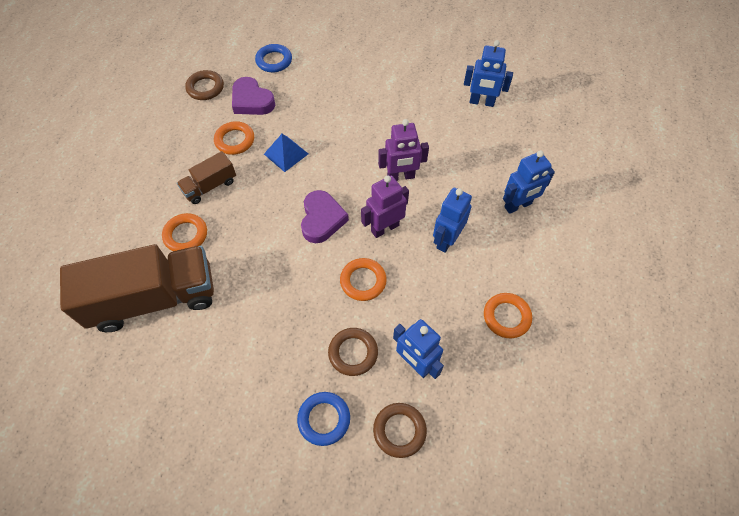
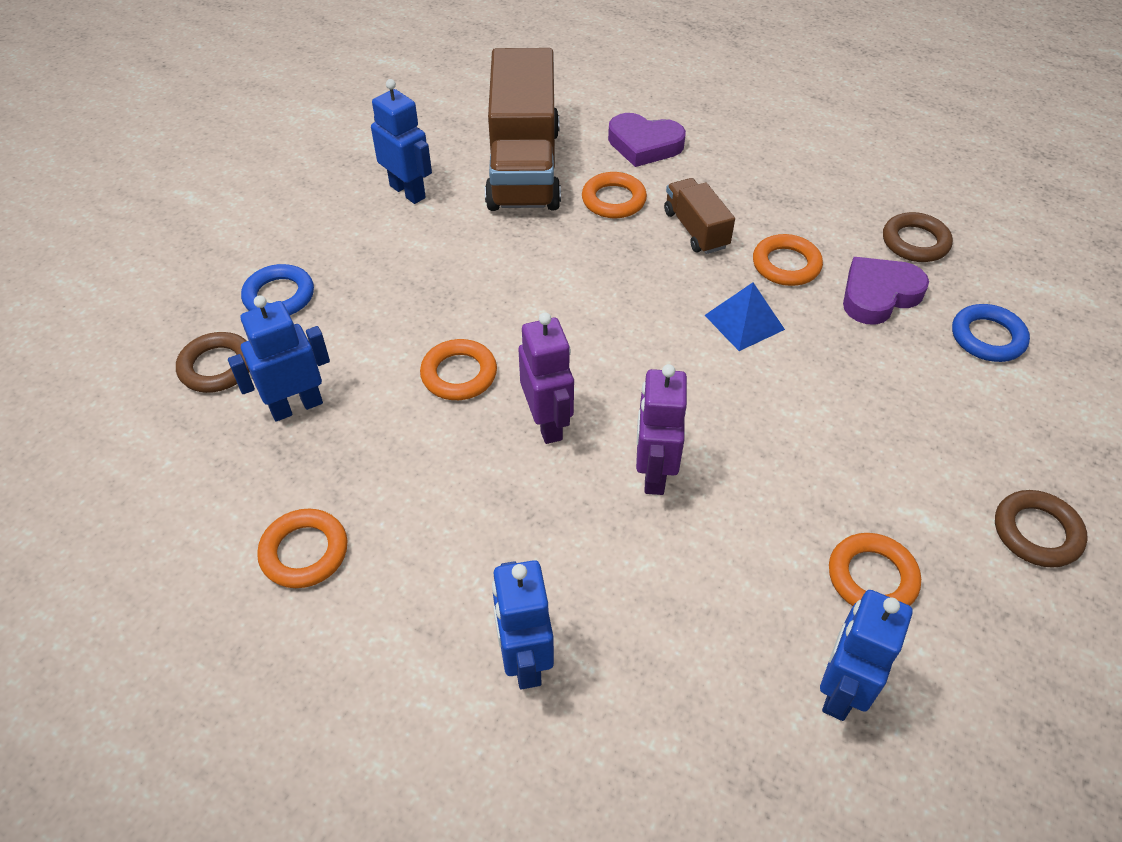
camera: 105 degrees right, 10 degrees down
(322, 219) = (593, 345): purple heart -> purple heart (644, 145)
(353, 353) = (351, 340): brown ring -> brown ring (1036, 532)
(427, 95) = (872, 577): none -> orange ring
(446, 240) = (490, 507): blue robot -> blue robot (408, 191)

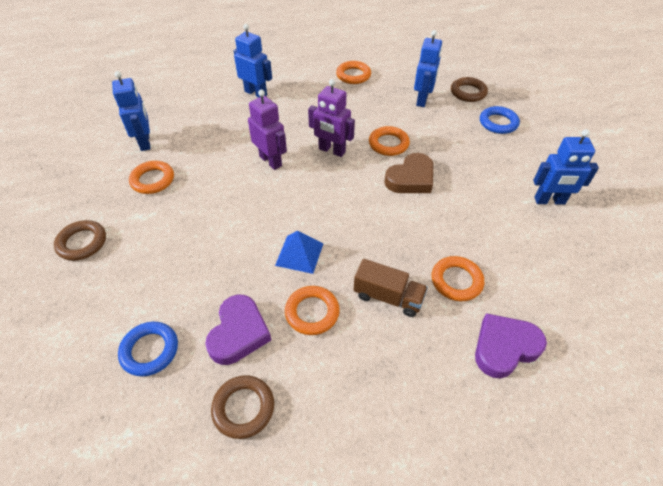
camera: 135 degrees right, 0 degrees up
(505, 311) = (411, 178): none -> brown heart
(524, 168) = (532, 263): brown truck -> none

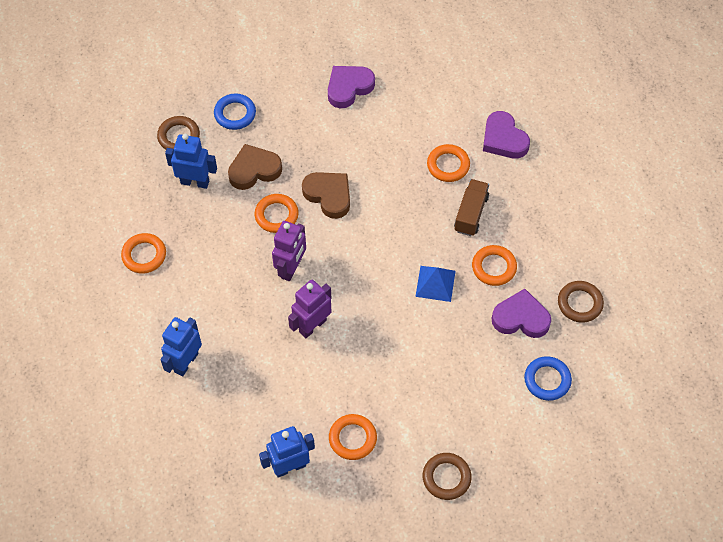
camera: 95 degrees left, 10 degrees up
(437, 132) = (254, 170): none -> brown heart
(549, 201) = (349, 88): blue robot -> purple heart

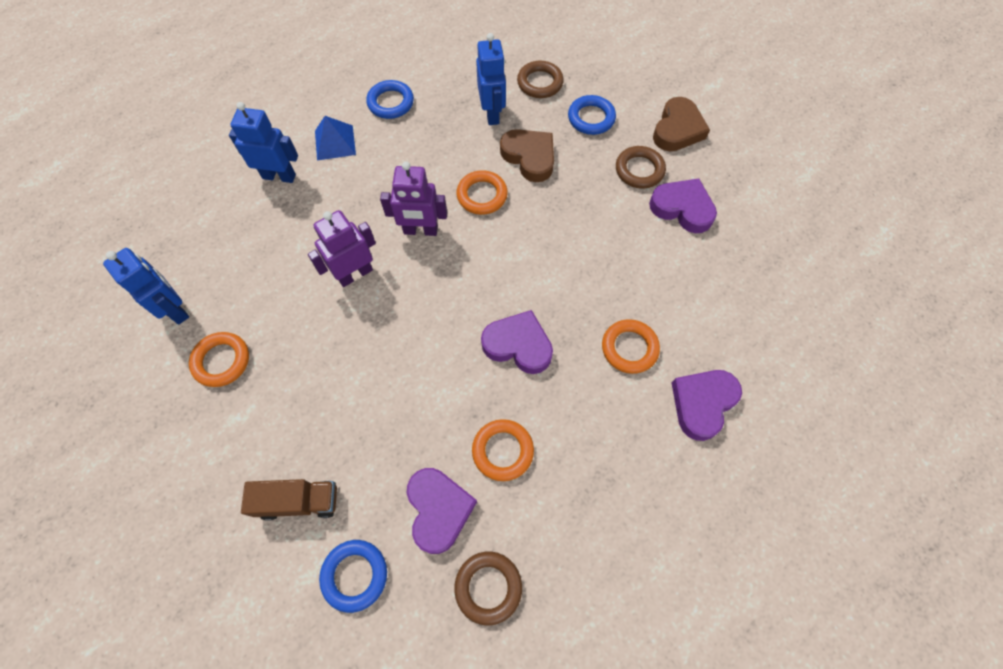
camera: 70 degrees right, 5 degrees up
(144, 255) = (390, 103): orange ring -> blue ring
(312, 326) = (355, 274): purple robot -> purple robot turned 60 degrees counterclockwise
(328, 195) = (528, 235): brown heart -> brown heart (677, 129)
(418, 232) = (518, 345): none -> purple heart
(435, 283) = (454, 386): blue pyramid -> blue pyramid (335, 142)
(446, 477) = (187, 484): brown ring -> brown ring (639, 170)
(471, 213) = (571, 397): brown truck -> brown truck (299, 501)

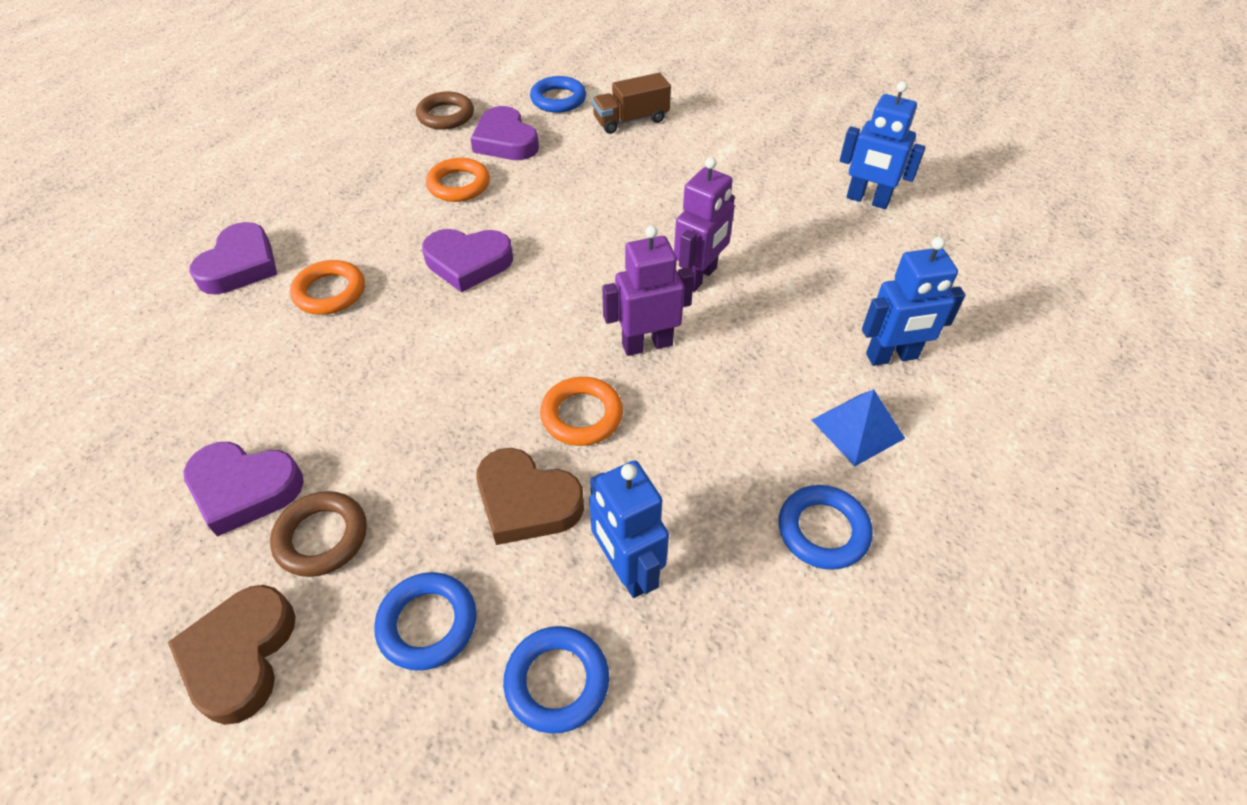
camera: 160 degrees right, 15 degrees down
(221, 361) = (779, 177): orange ring -> none
(540, 83) = (557, 681): brown ring -> blue ring

